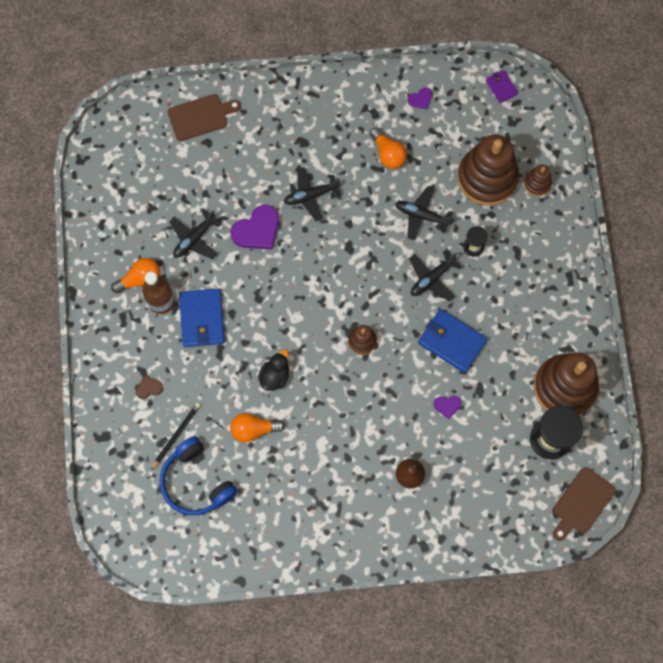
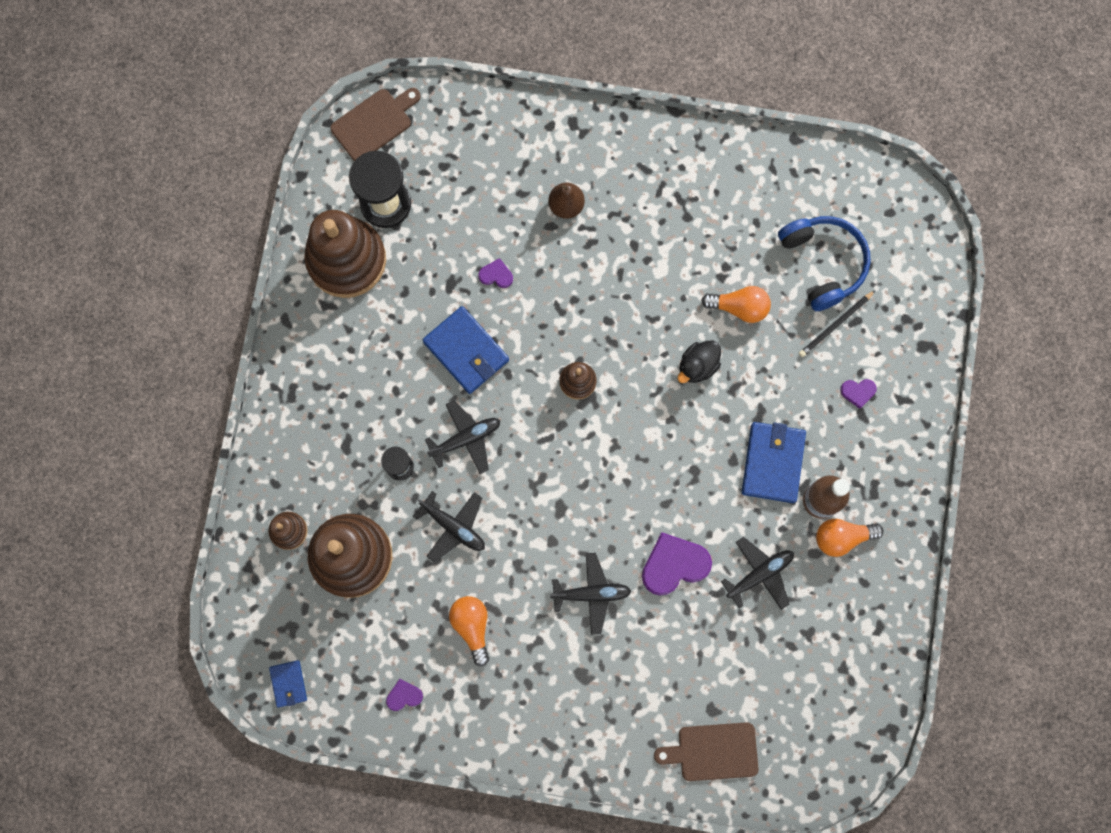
camera: 165 degrees left, 5 degrees up
(149, 388) = (858, 392): brown heart -> purple heart
(501, 87) = (288, 684): purple wallet -> blue wallet

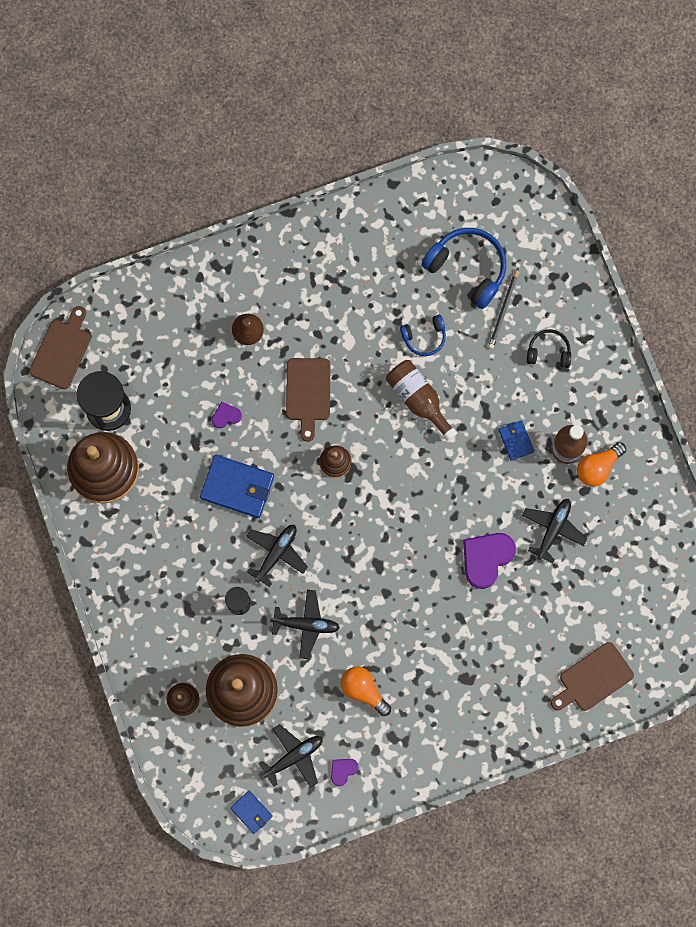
camera: 30 degrees left, 0 degrees up
(590, 298) = (308, 393): none -> brown cutting board
(591, 594) = (438, 615): black plane -> black plane (294, 757)
(697, 366) = (418, 399): black duck -> brown bottle
(739, 307) = (424, 337): orange light bulb -> blue headphones
(773, 463) = (516, 440): blue wallet -> blue wallet, size x0.54
(858, 392) = (548, 351): purple heart -> black headphones

